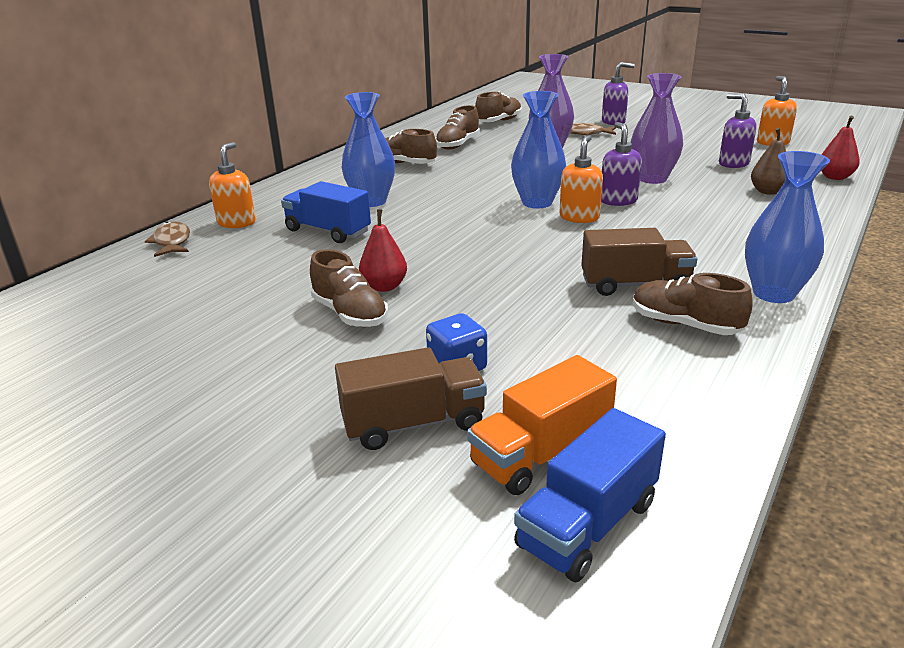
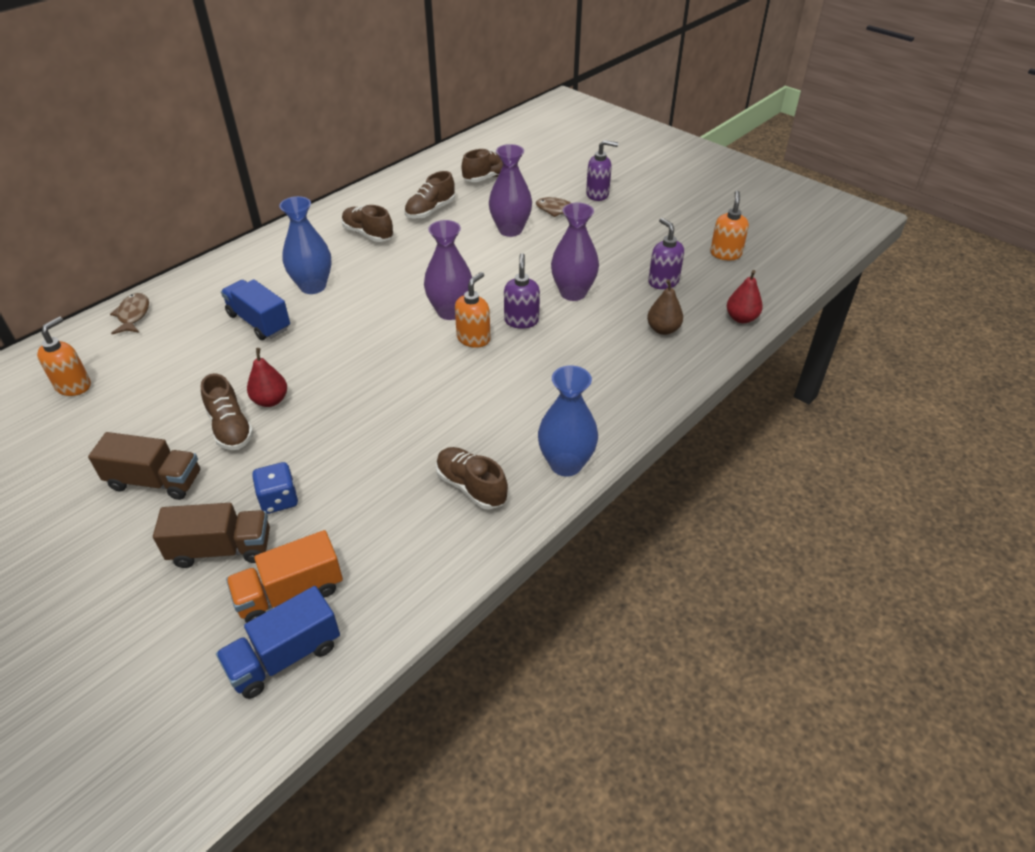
camera: 10 degrees right, 15 degrees up
(237, 223) = (192, 297): orange soap dispenser -> orange soap dispenser (74, 386)
(537, 203) = (450, 311): blue vase -> purple vase
(635, 285) = (463, 434): brown truck -> brown truck (155, 481)

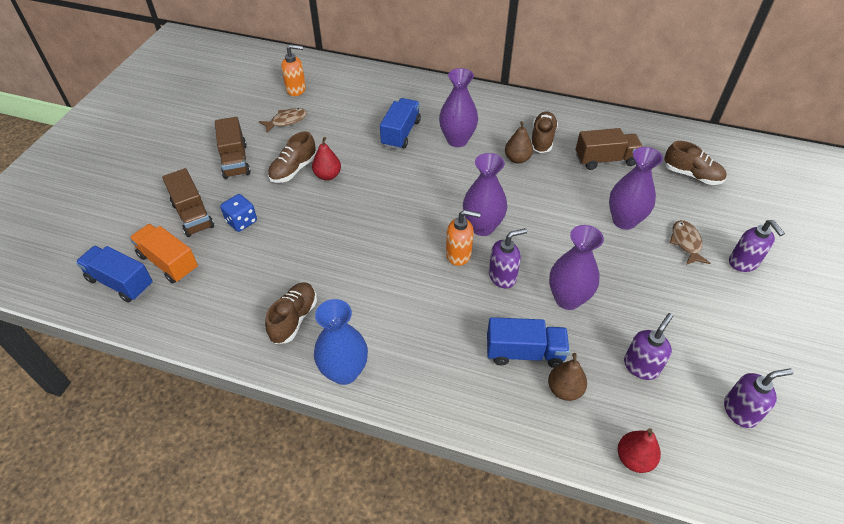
camera: 65 degrees right, 5 degrees up
(133, 315) = (371, 78): brown fish -> brown fish (286, 121)
(313, 286) = (457, 140): blue vase -> purple vase
(379, 258) = (517, 159): none -> brown pear
(430, 210) = (605, 160): brown shoe -> brown truck
(614, 338) = (524, 352): none -> blue truck
(725, 254) = (740, 411): orange soap dispenser -> purple soap dispenser

